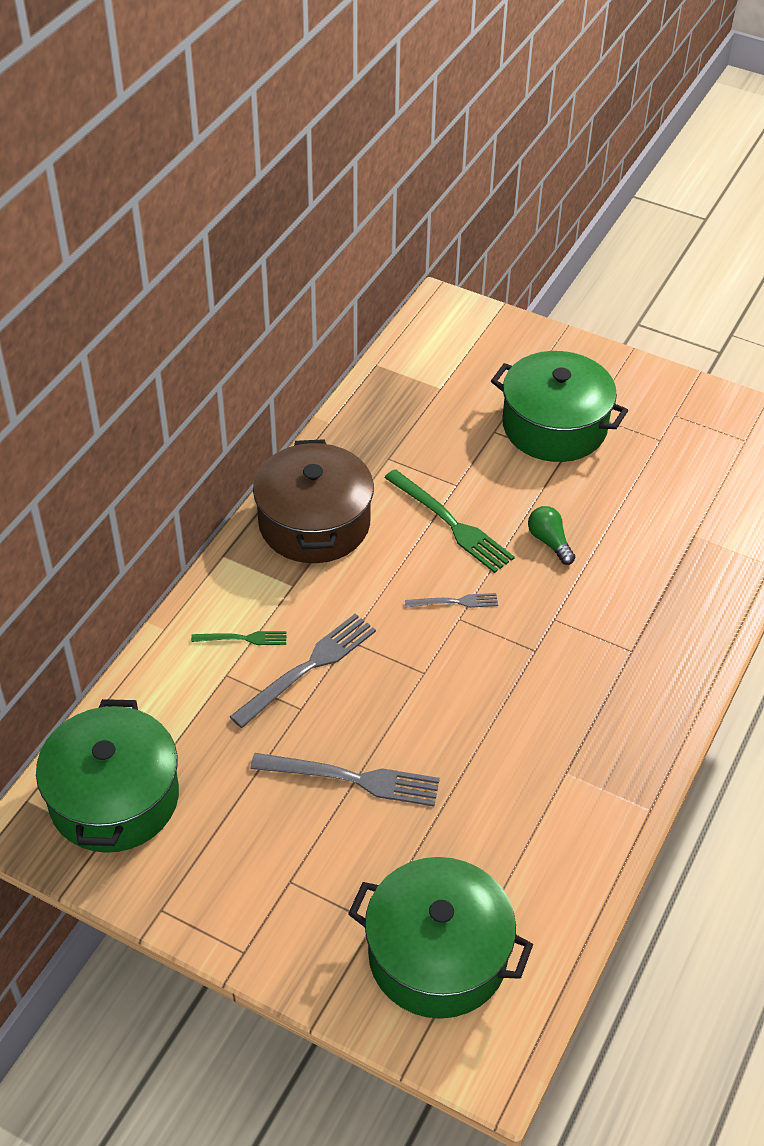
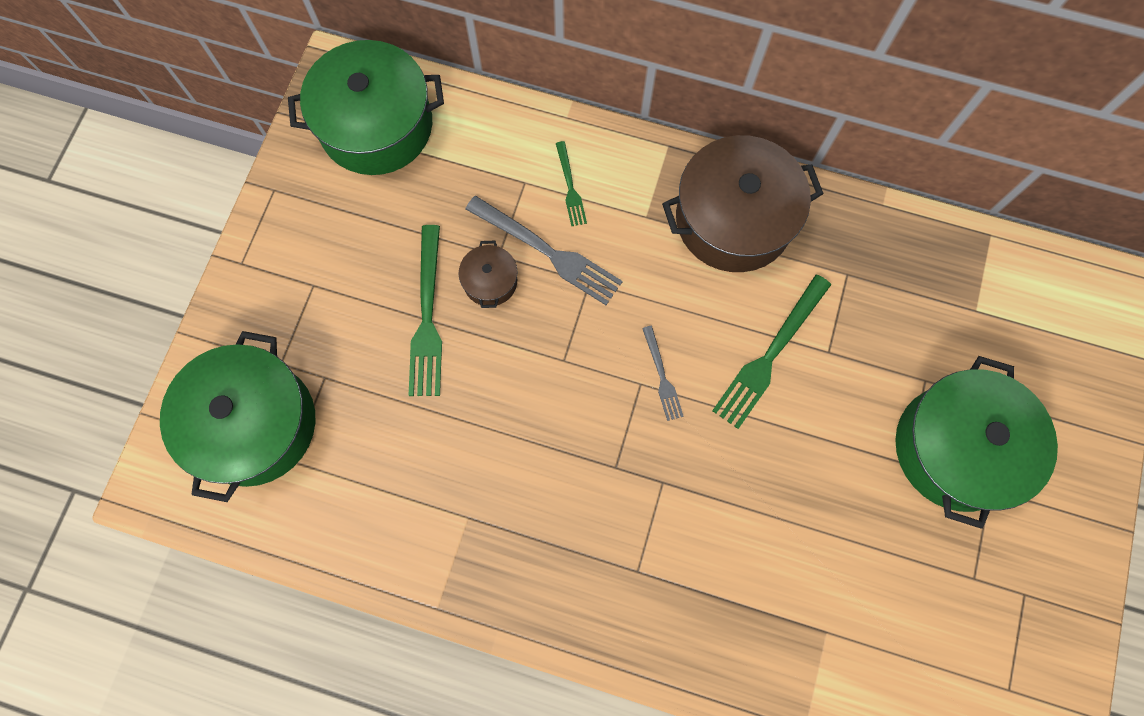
camera: 80 degrees right, 25 degrees up
(327, 719) = (490, 281): none -> brown pot
(352, 779) = (427, 316): grey fork -> green fork
(549, 542) = (772, 464): green light bulb -> none

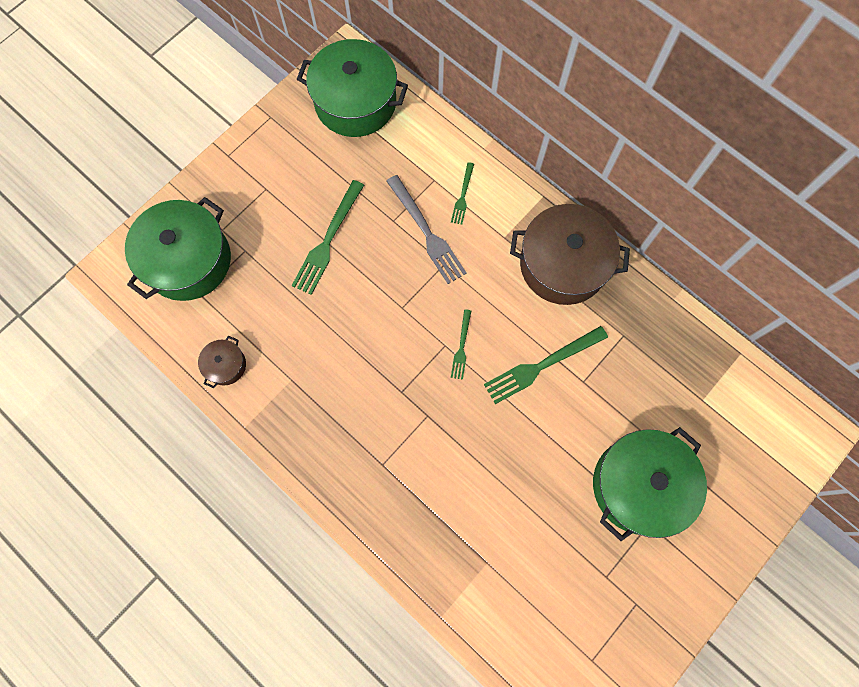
camera: 25 degrees right, 0 degrees up
(490, 281) = (379, 235): brown pot -> brown pot (225, 365)
(662, 376) = (461, 347): grey fork -> green fork

